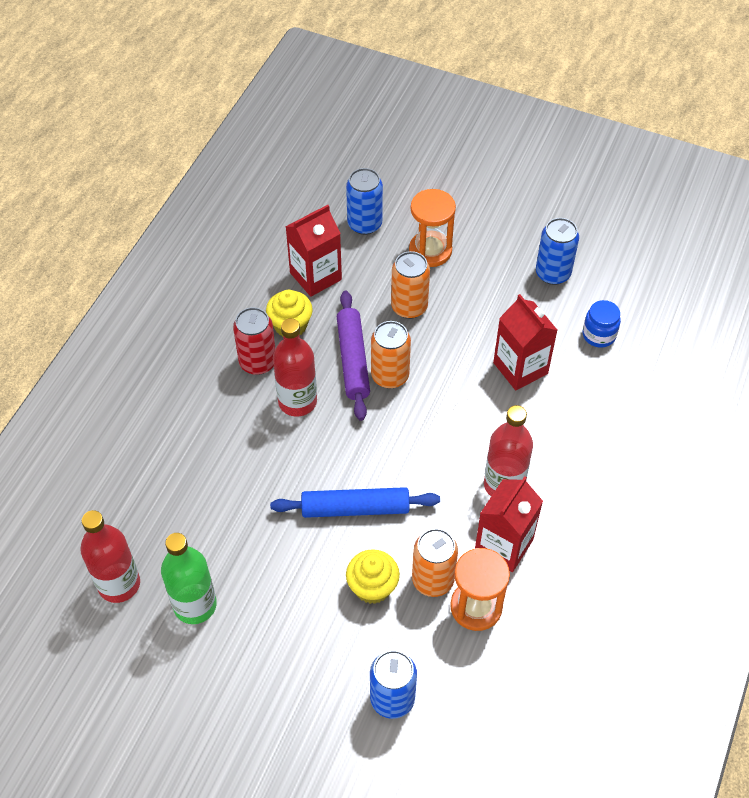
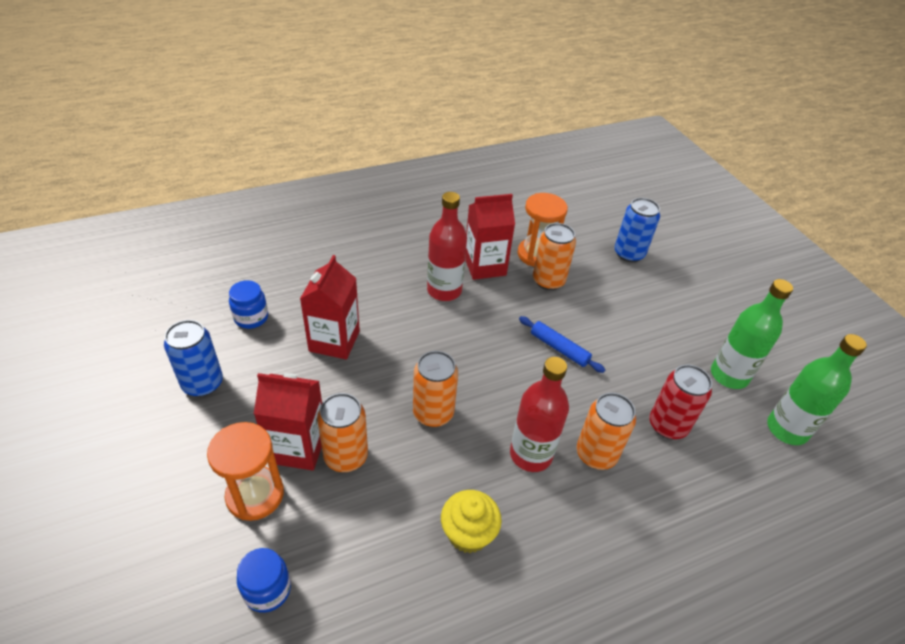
camera: 140 degrees left, 10 degrees down
(119, 584) = (786, 429): red bottle -> green bottle
(253, 438) = (596, 454): none -> orange can
(258, 362) = (534, 521): red can -> red can (668, 425)
(315, 276) = (388, 569): red carton -> red carton (298, 447)
(353, 360) = (448, 451): purple rolling pin -> none
(355, 508) = (559, 348): blue rolling pin -> blue rolling pin, size x0.66
(364, 224) = (267, 590): blue can -> blue jar
(372, 587) = (591, 303): yellow cupcake -> none

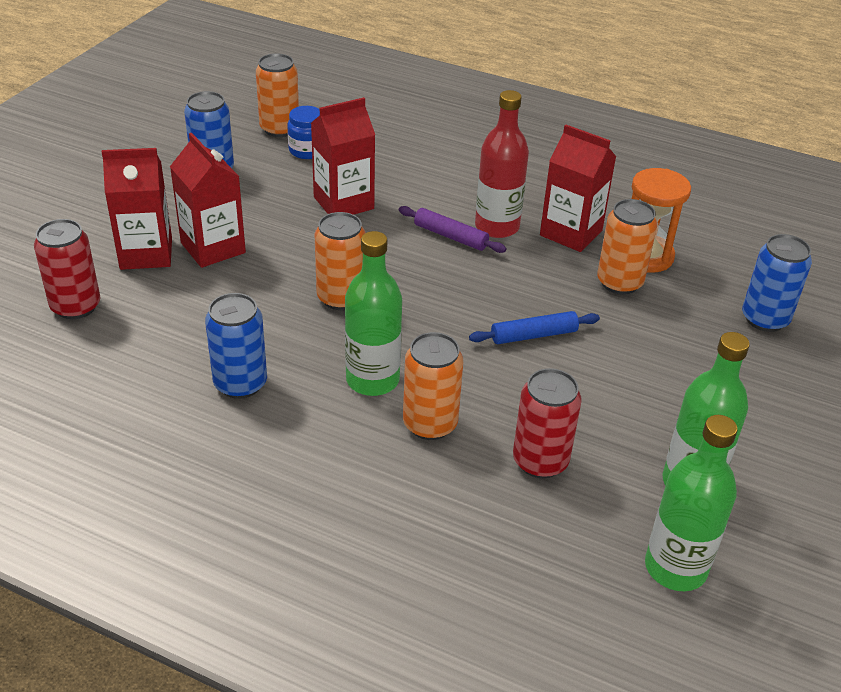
camera: 50 degrees right, 5 degrees down
(255, 495) = (146, 253): orange hourglass -> red carton
(267, 590) = (76, 306): blue jar -> red can
(346, 456) = (234, 276): orange can -> orange can (279, 129)
(430, 316) = (450, 236): none -> purple rolling pin
(468, 533) = (240, 383): yellow cupcake -> blue can
(531, 454) = (372, 380): red bottle -> green bottle
(559, 348) = (533, 335): blue rolling pin -> blue rolling pin turned 75 degrees clockwise

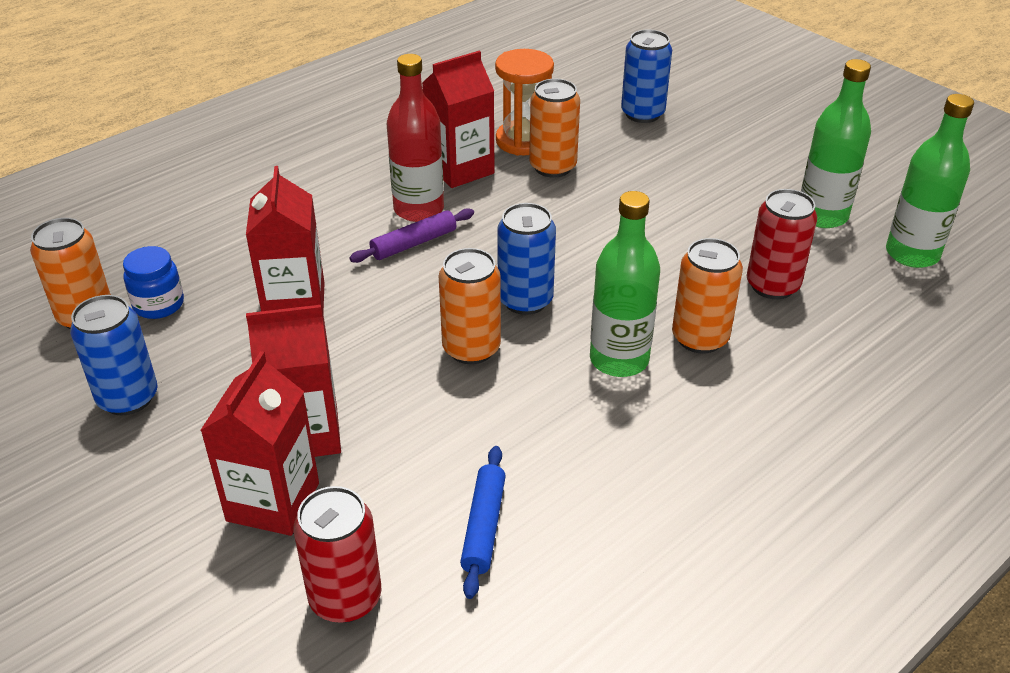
camera: 65 degrees left, 0 degrees up
(240, 383) = (580, 463): blue can -> blue can (525, 300)
(533, 335) = (601, 238): blue rolling pin -> blue rolling pin (483, 526)

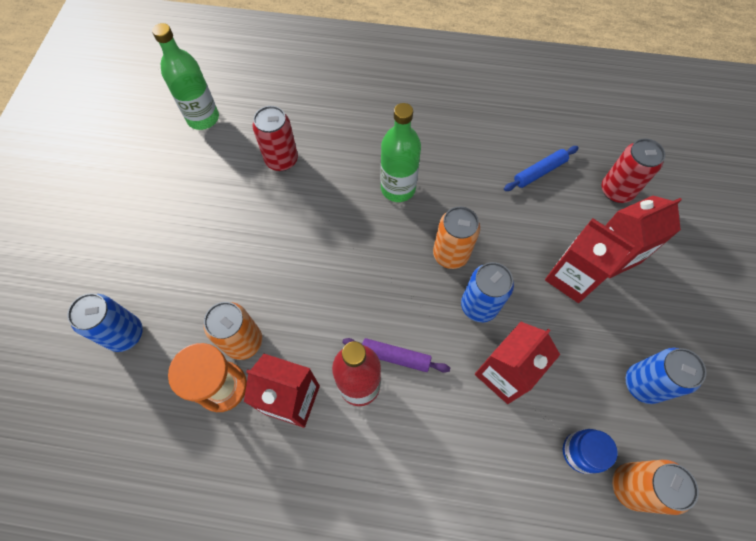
camera: 130 degrees left, 25 degrees up
(525, 300) = (392, 258): blue can -> blue can (479, 306)
(700, 338) = (352, 167): orange can -> none
(822, 215) = (193, 170): green bottle -> none

